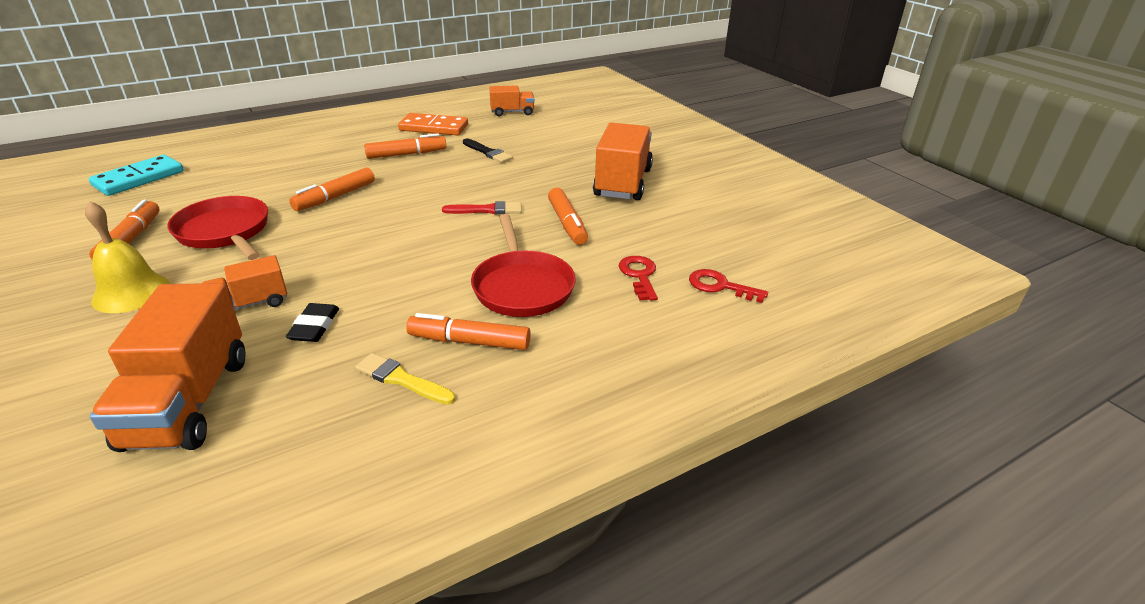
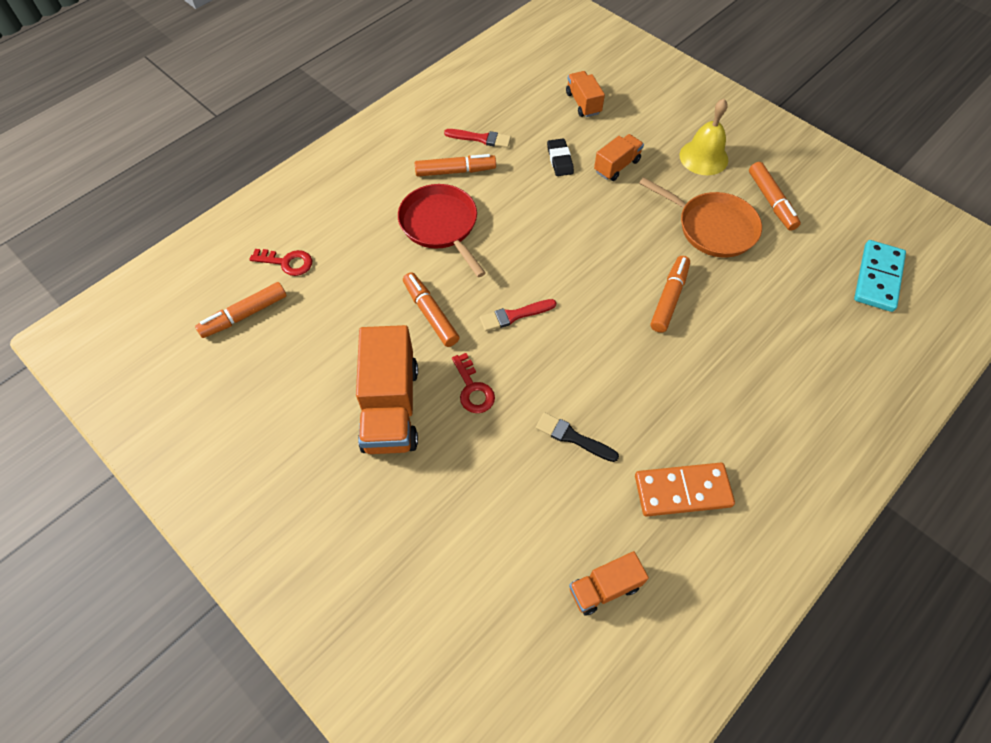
camera: 165 degrees right, 25 degrees up
(189, 402) = (583, 103): orange truck -> orange truck, size x0.54
(225, 232) = (712, 227): red pan -> orange pan
(401, 379) = (481, 138): yellow brush -> red brush
(406, 154) = (664, 403): orange marker -> orange marker (244, 315)
(639, 275) = (353, 259): red key -> red key (473, 389)

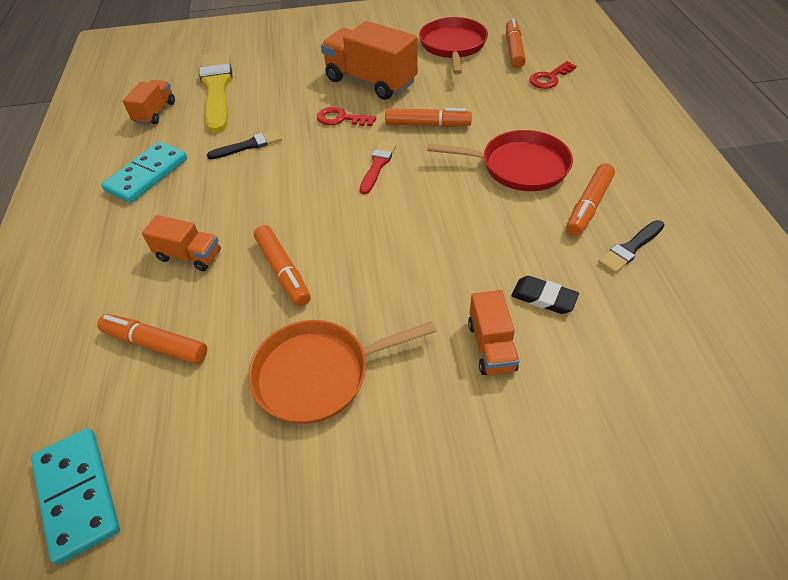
camera: 130 degrees right, 10 degrees down
(267, 374) = (453, 46): none -> red pan
(481, 138) = (630, 248): red brush -> black brush
(514, 561) = (217, 88): none -> yellow brush
(583, 103) = (641, 387): orange truck -> orange truck (189, 255)
(682, 491) = (147, 175): orange domino -> turquoise domino
(703, 157) = (429, 460): yellow bell -> none
(771, 201) = (289, 479): orange marker -> orange marker (156, 344)

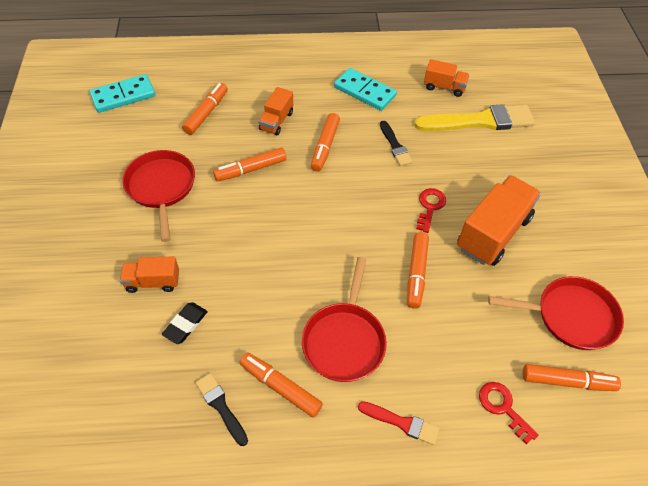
camera: 90 degrees right, 5 degrees up
(245, 203) = (325, 146): none -> orange marker
(318, 374) = (161, 187): orange pan -> red pan
(377, 165) = (359, 230): red brush -> red brush (401, 423)

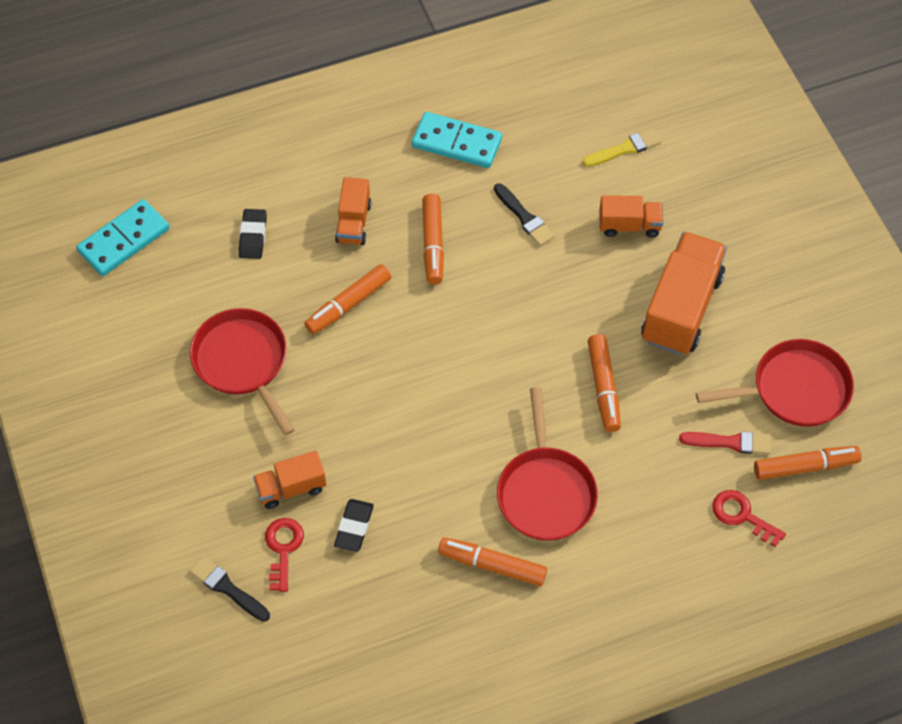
camera: 15 degrees left, 5 degrees up
(206, 113) = (253, 236): orange marker -> black eraser
(221, 406) = (434, 605): black brush -> black brush (227, 588)
(401, 423) = (637, 564): red brush -> red brush (730, 442)
(430, 207) = (595, 294): red key -> red key (283, 549)
(444, 87) = (563, 106): orange truck -> orange truck (629, 225)
(480, 121) = (625, 149): yellow brush -> yellow brush, size x0.50

